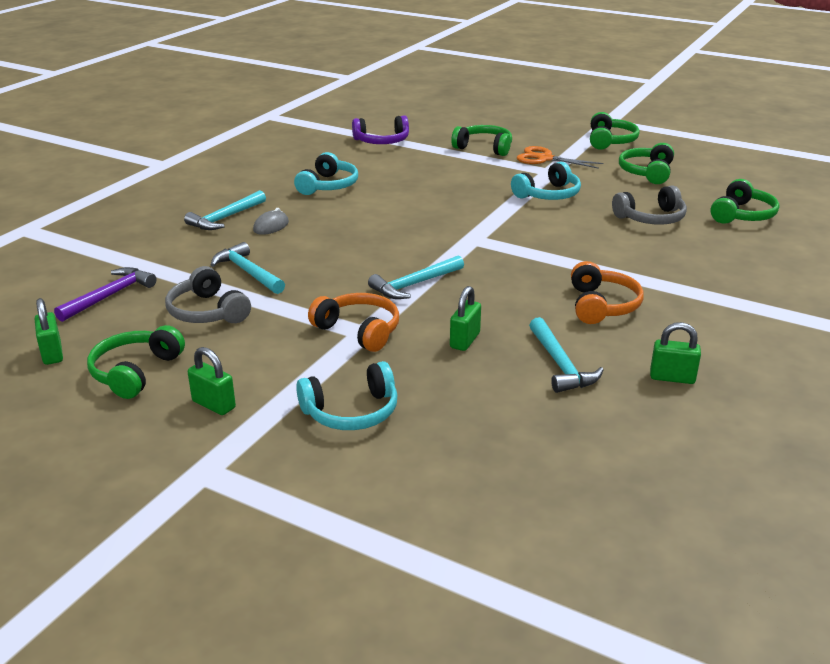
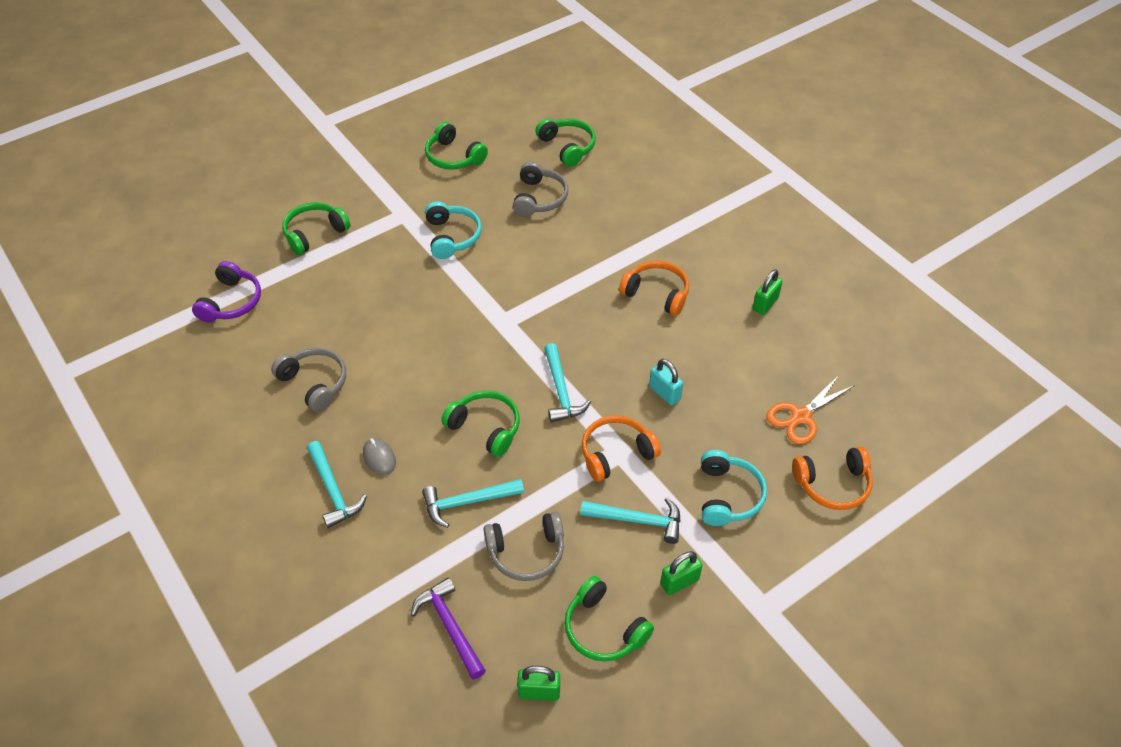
camera: 65 degrees left, 20 degrees up
(328, 186) = (314, 383): turquoise headphones -> grey headphones
(426, 490) = (833, 484): none -> orange headphones
(465, 340) = (664, 393): green padlock -> turquoise padlock
(545, 159) = (374, 204): orange scissors -> orange scissors (801, 416)
(560, 364) = (723, 353): turquoise hammer -> turquoise hammer (637, 520)
(610, 141) = (370, 145): green headphones -> green headphones (485, 427)

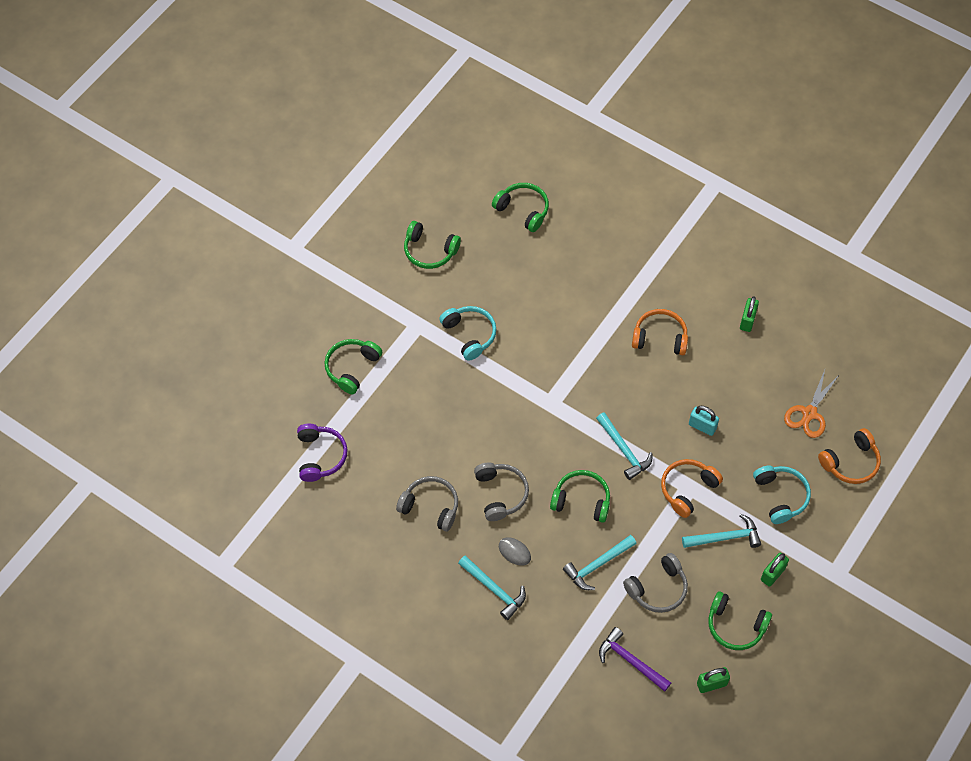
camera: 20 degrees left, 10 degrees up
(539, 198) = (523, 272): grey headphones -> grey headphones (500, 494)

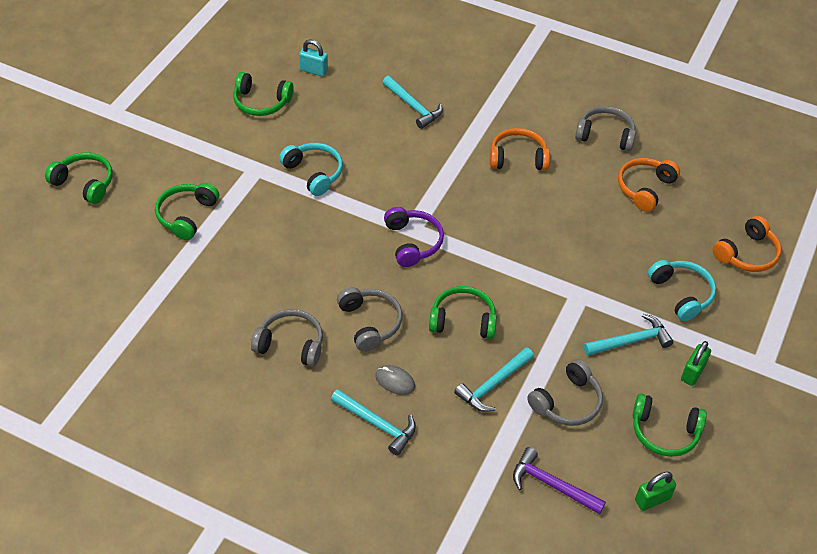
camera: 10 degrees left, 10 degrees down
(320, 456) = (157, 305): purple headphones -> purple headphones (412, 242)
(523, 210) = (355, 60): green headphones -> green headphones (84, 183)
(624, 450) = (500, 266): turquoise hammer -> turquoise hammer (413, 106)
(687, 489) = (578, 297): orange headphones -> orange headphones (645, 188)
(702, 426) = (580, 235): turquoise padlock -> turquoise padlock (314, 70)
(747, 320) = (605, 135): green padlock -> grey headphones
(809, 413) = (691, 212): orange scissors -> none

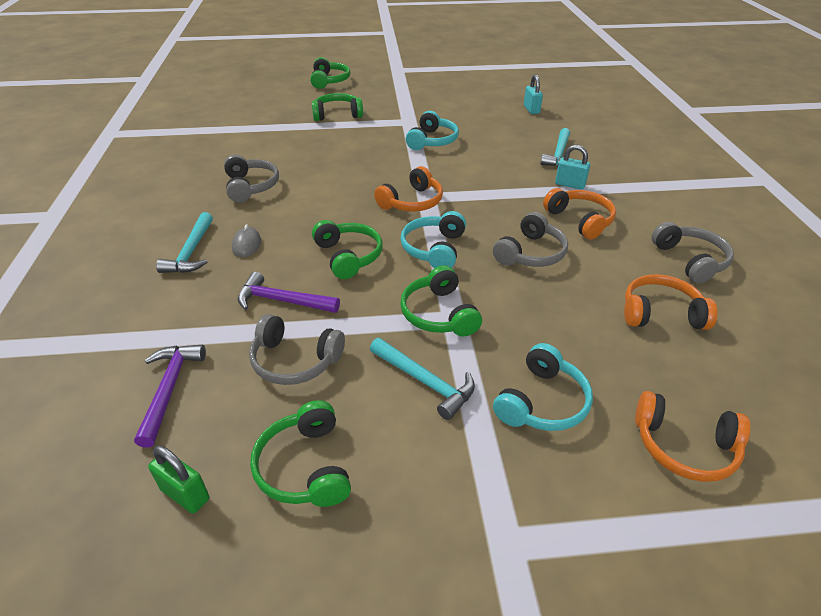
camera: 60 degrees right, 10 degrees down
(261, 102) = (472, 104): green headphones -> green headphones (439, 314)
(370, 323) = (302, 212): grey headphones -> grey headphones (530, 253)
(412, 242) = (412, 202): purple headphones -> orange headphones
(465, 131) = (570, 184): none -> turquoise padlock
(492, 263) = (434, 249): none -> turquoise headphones
(493, 385) = (282, 301): turquoise hammer -> purple hammer
(692, 373) = (424, 461): green padlock -> none

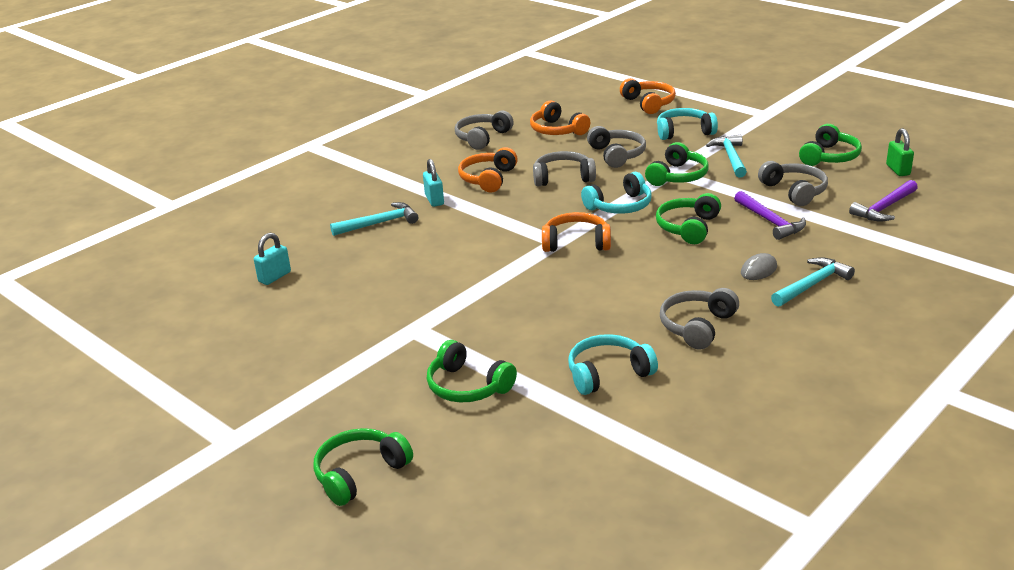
camera: 130 degrees left, 10 degrees down
(432, 141) = (444, 291): turquoise headphones -> turquoise headphones (608, 373)
(541, 311) = (617, 155): none -> grey headphones

